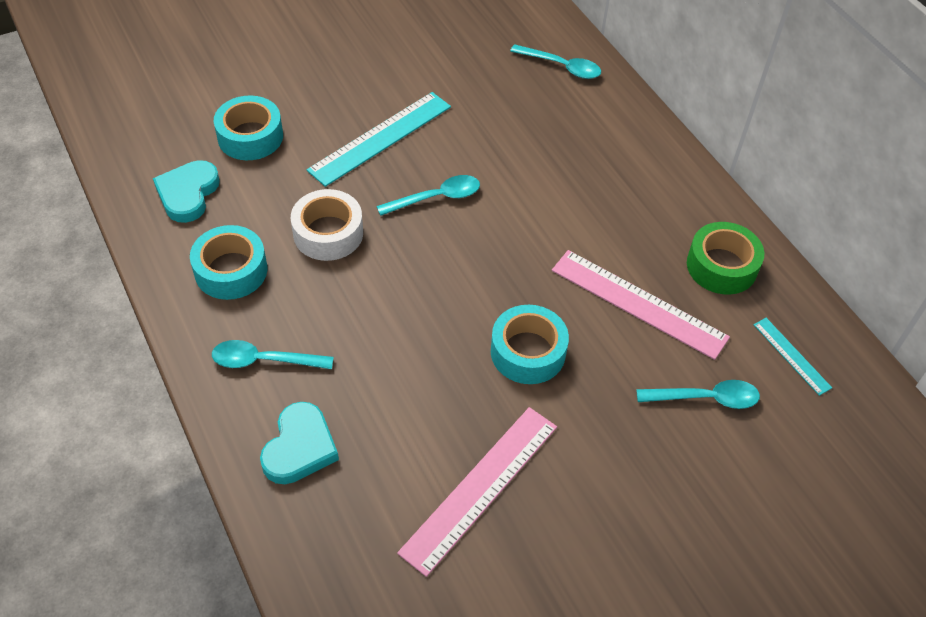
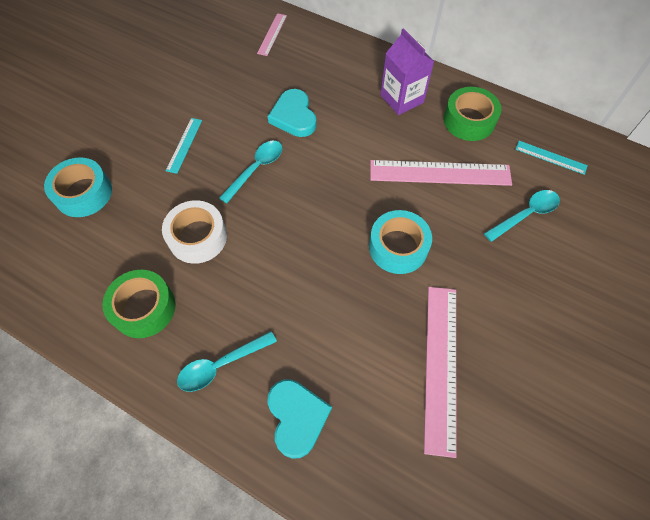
camera: 30 degrees left, 10 degrees up
(188, 194) = (64, 265): turquoise heart -> turquoise heart (294, 116)
(231, 270) = (144, 308): turquoise tape -> green tape
(380, 138) = (184, 145): turquoise ruler -> turquoise ruler, size x0.51
(561, 67) = (272, 34): turquoise spoon -> pink ruler
(658, 204) = (401, 99): none -> purple carton

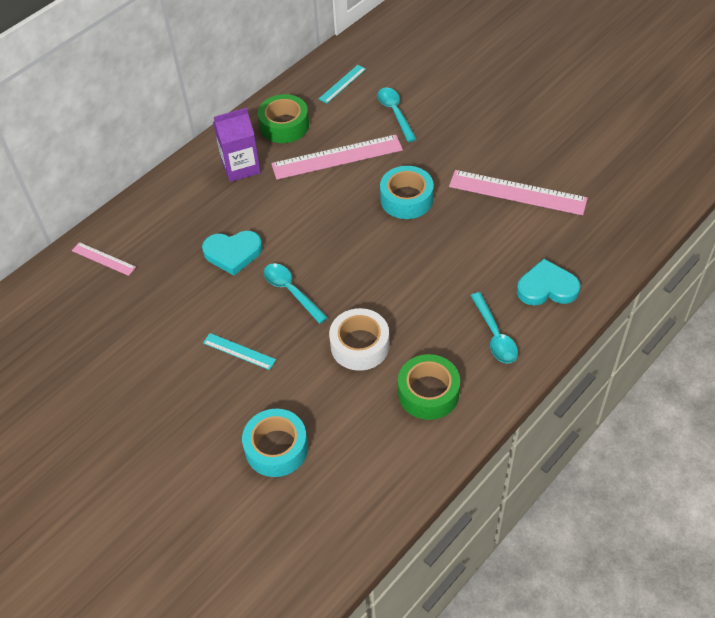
camera: 75 degrees left, 10 degrees down
(440, 173) = (337, 157): pink ruler -> pink ruler turned 60 degrees clockwise

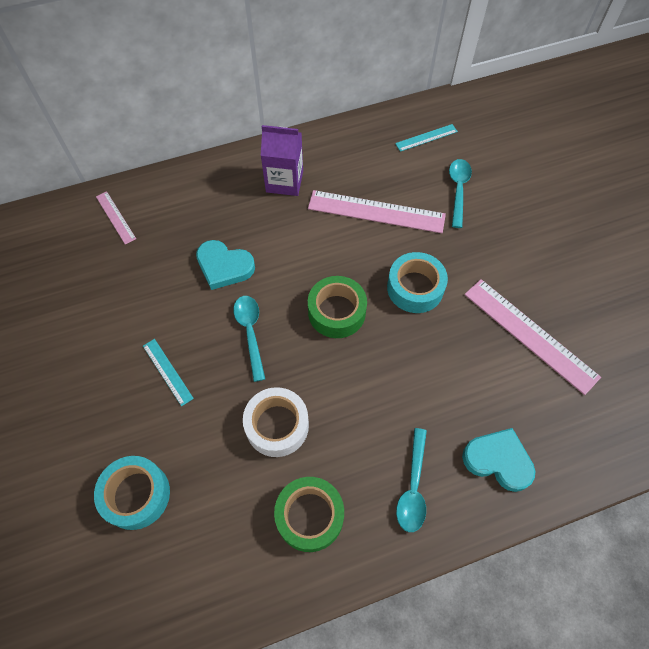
camera: 25 degrees right, 10 degrees up
(284, 125) = (348, 157): green tape -> green tape (336, 312)

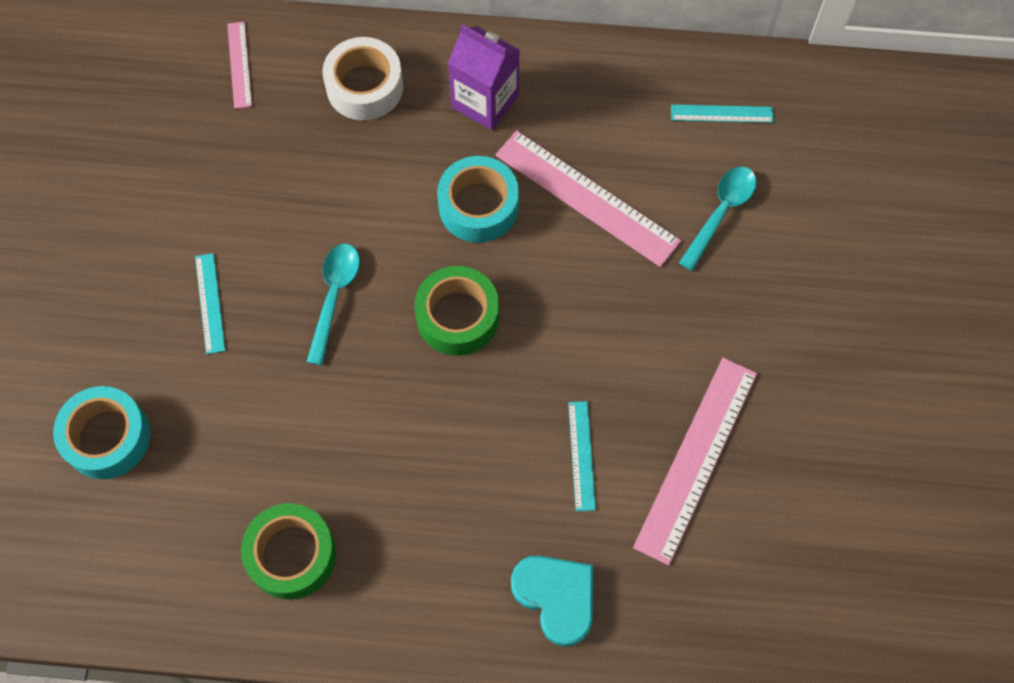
camera: 25 degrees right, 5 degrees up
(224, 266) = (345, 192): turquoise heart -> none
(277, 425) = (308, 429): white tape -> white tape (364, 87)
(413, 487) = (432, 579): turquoise spoon -> none
(415, 288) = (579, 328): turquoise tape -> turquoise tape (478, 206)
(461, 363) = (581, 455): none -> turquoise ruler
(530, 334) = (696, 459): pink ruler -> pink ruler turned 45 degrees clockwise

